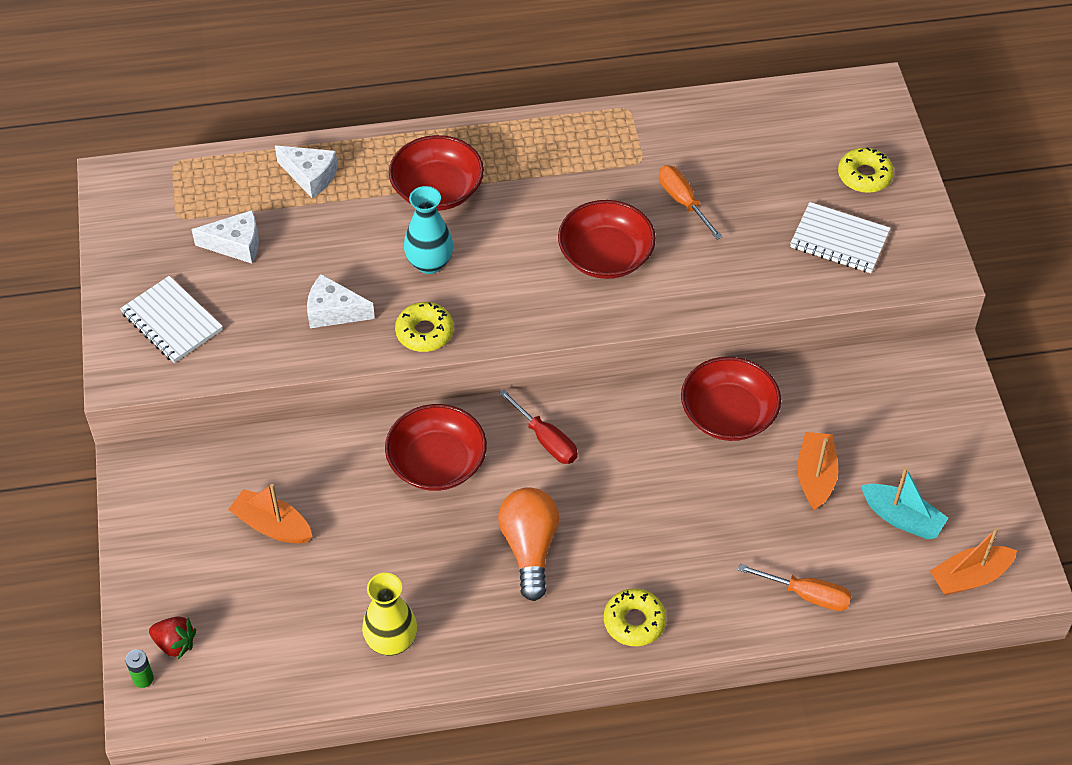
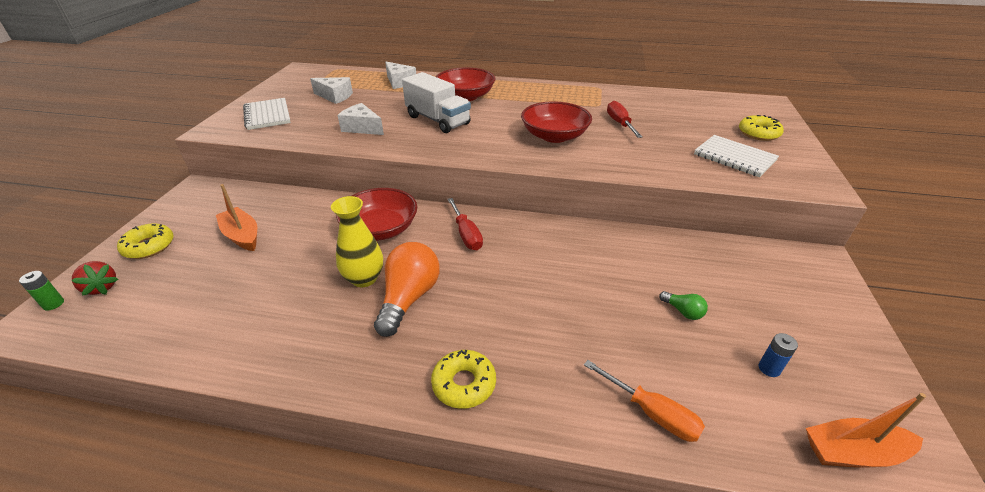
camera: 20 degrees right, 15 degrees down
(391, 641) = (248, 334): yellow vase -> yellow vase (364, 278)
(424, 332) = (409, 146): yellow donut -> yellow donut (149, 246)
(429, 263) = (437, 120): turquoise vase -> white truck
(683, 202) = (620, 124): orange screwdriver -> red screwdriver
(728, 414) = (616, 251): red bowl -> none
(815, 476) = (683, 311): orange boat -> green light bulb
(901, 518) = (769, 368): turquoise boat -> blue battery

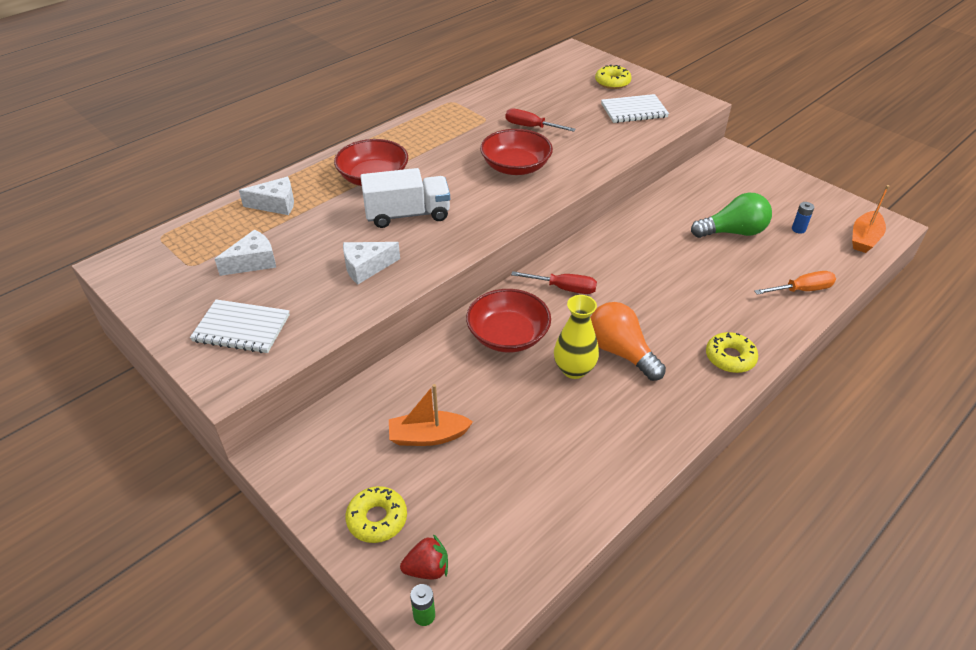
camera: 55 degrees left, 5 degrees up
(683, 311) = (733, 232): green light bulb -> green light bulb, size x2.17

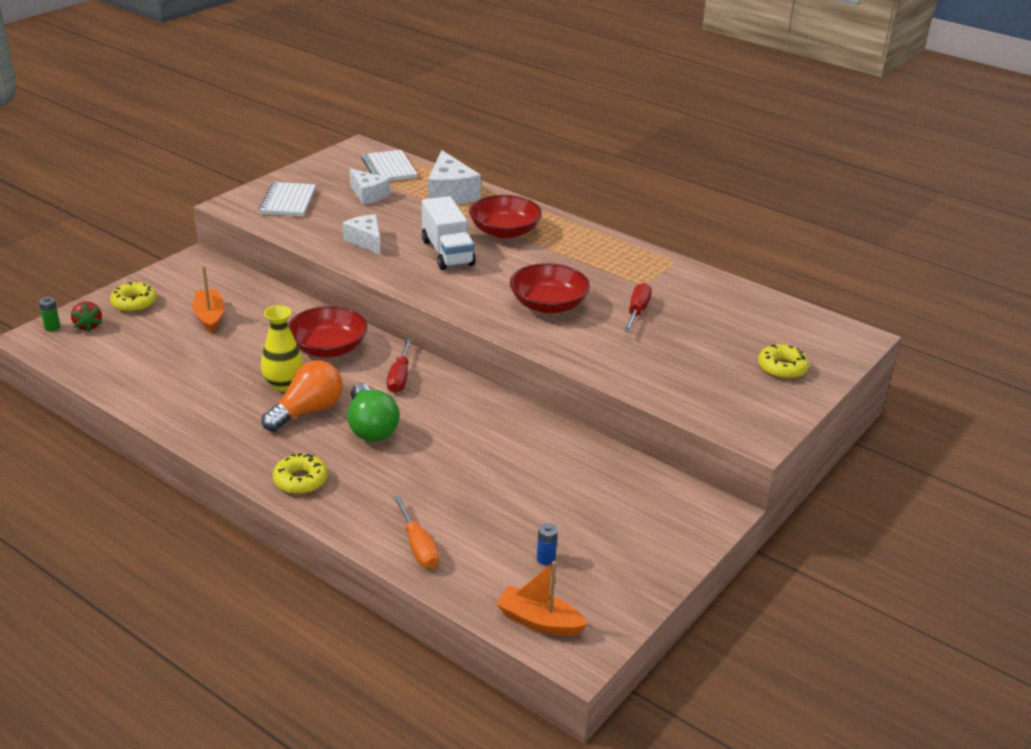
camera: 80 degrees right, 10 degrees down
(276, 204) = (450, 193): white cheese -> white cheese, size x1.52
(634, 111) = (710, 383): white notebook -> white notebook (389, 168)
(733, 232) = (525, 500): green light bulb -> green light bulb (371, 427)

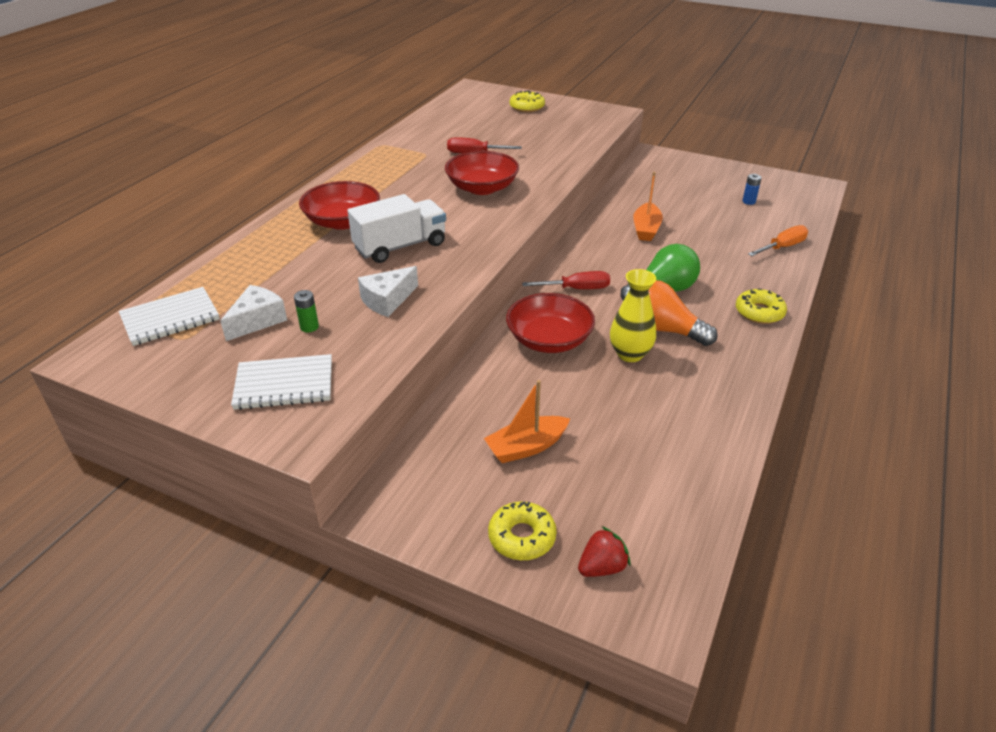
camera: 100 degrees left, 5 degrees up
(52, 327) = (626, 611): green battery -> green battery (309, 327)
(450, 193) = (249, 264): white cheese -> none
(539, 621) = (805, 199): orange boat -> orange boat (646, 229)

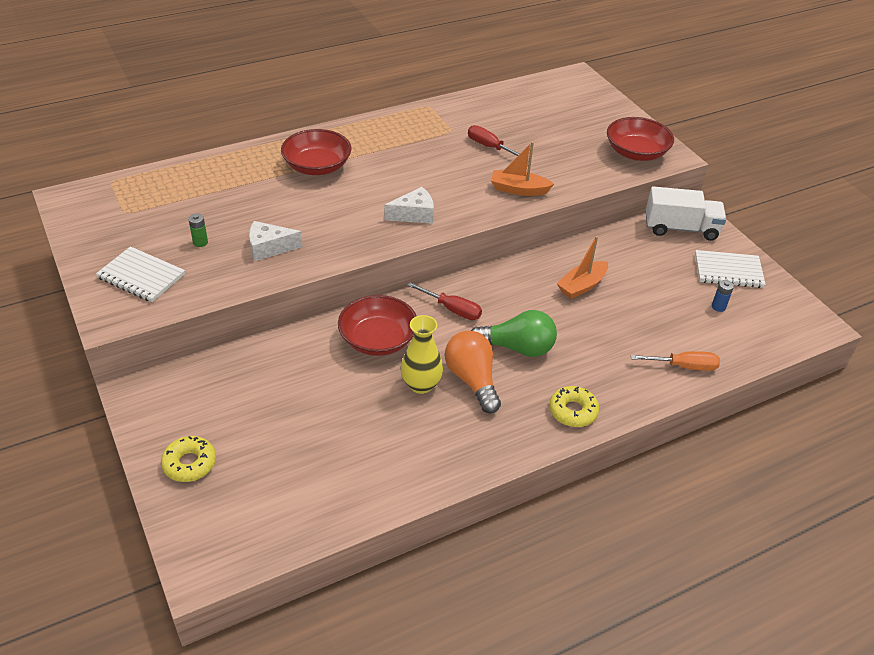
camera: 35 degrees right, 5 degrees up
(170, 318) = (133, 193): white notebook -> white notebook (728, 271)
(257, 320) = (177, 221): white cheese -> white cheese (414, 214)
(400, 246) = (329, 208): white truck -> white truck (681, 228)
(482, 188) = (453, 183): red bowl -> red bowl (636, 152)
(526, 447) = (264, 408): orange boat -> orange boat (519, 189)
(527, 107) = (597, 117): yellow donut -> none
(602, 567) = (210, 514): red strawberry -> none

